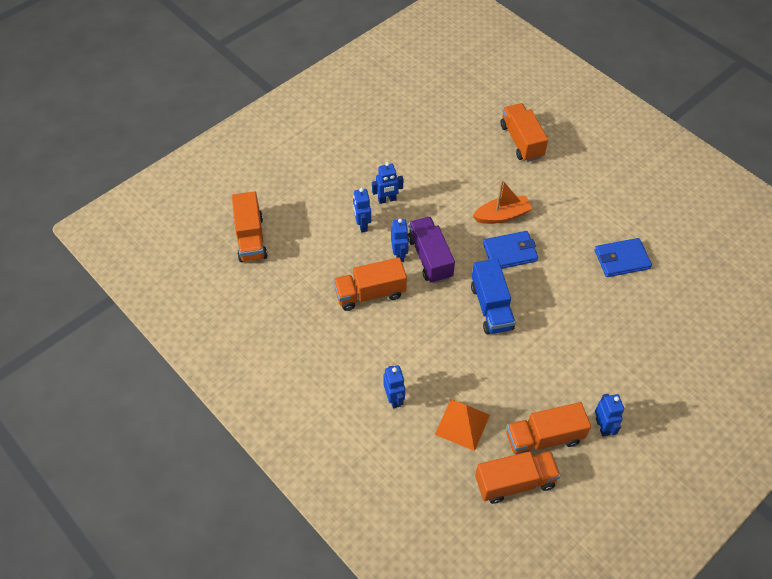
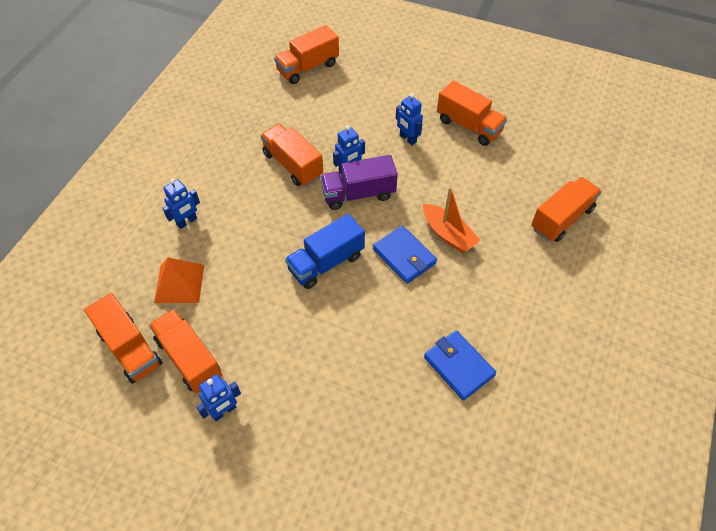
camera: 65 degrees right, 0 degrees up
(362, 225) = (367, 132): blue robot -> none
(396, 153) = (469, 126): none -> orange truck
(430, 258) = (358, 194): purple truck -> purple truck turned 150 degrees counterclockwise

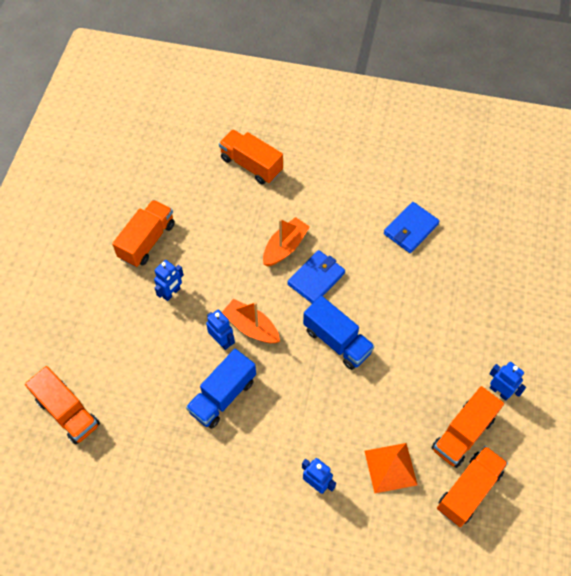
camera: 100 degrees left, 5 degrees up
(293, 165) = (222, 396): orange truck -> blue truck
(358, 194) = (251, 327): purple truck -> orange boat

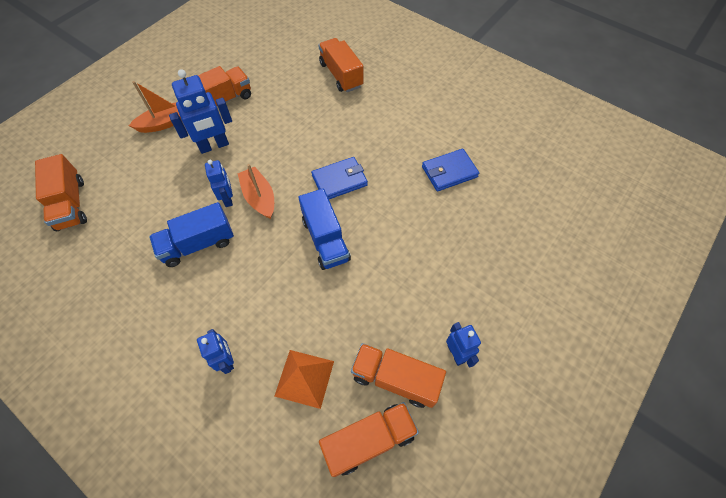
camera: 25 degrees right, 0 degrees up
(171, 293) = (214, 146): blue robot -> blue robot, size x1.63
(285, 247) = (329, 145): orange boat -> orange boat (165, 123)
(463, 434) = (395, 379): orange truck -> orange truck turned 45 degrees clockwise

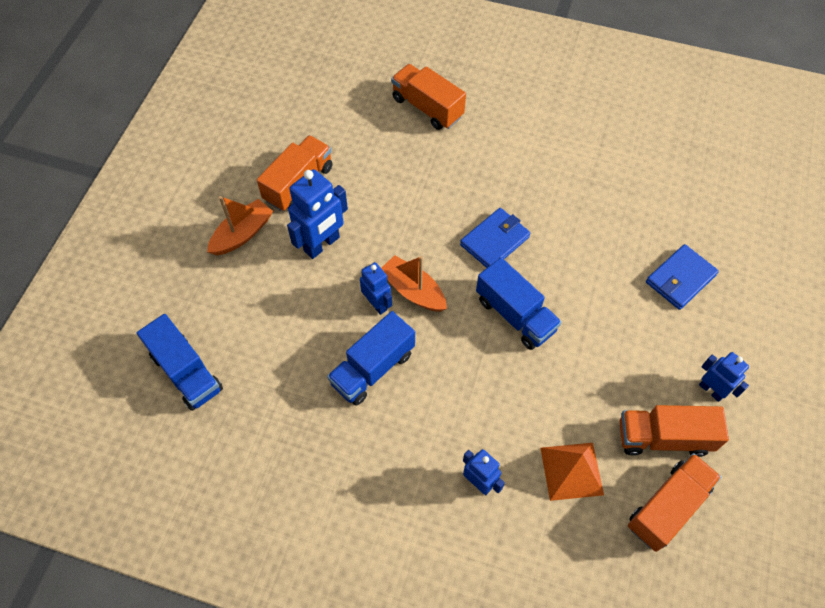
camera: 20 degrees left, 0 degrees up
(71, 204) = (186, 372): orange truck -> blue truck
(449, 172) = (611, 192): blue wallet -> blue wallet (680, 279)

